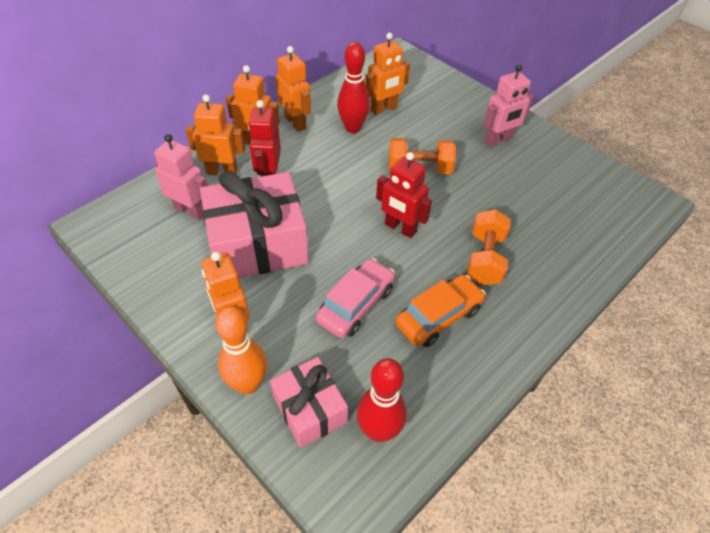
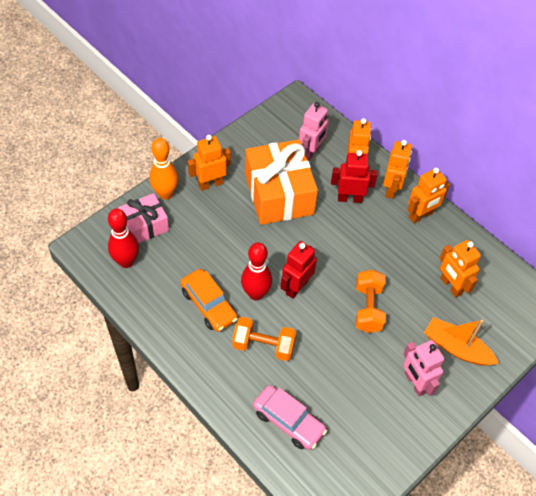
camera: 90 degrees right, 5 degrees up
(258, 244) = (279, 194): pink gift -> orange gift
(353, 128) = (419, 259): red bowling pin -> red bowling pin (256, 294)
(355, 304) = (222, 253): pink car -> pink car (288, 421)
(453, 111) = (456, 348): none -> orange boat

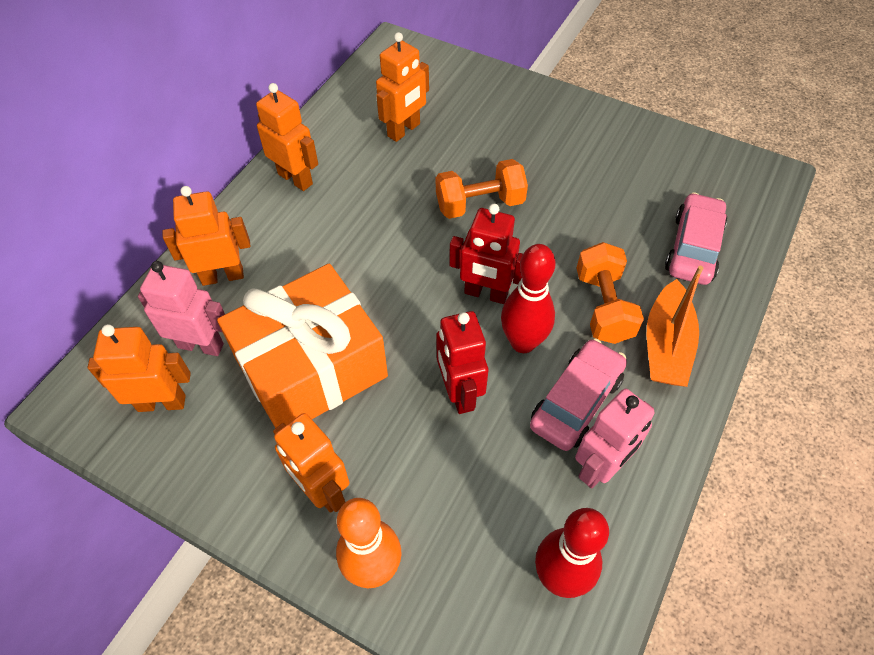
camera: 105 degrees left, 0 degrees up
(145, 226) = (465, 577): pink gift -> none
(209, 305) = (576, 401): orange car -> pink car
(349, 198) = (289, 267): red robot -> red robot (459, 393)
(391, 189) = (254, 220): orange robot -> orange robot (162, 402)
(415, 383) = (562, 139): pink robot -> pink robot (600, 467)
(456, 348) = (493, 112): orange boat -> orange boat (666, 345)

